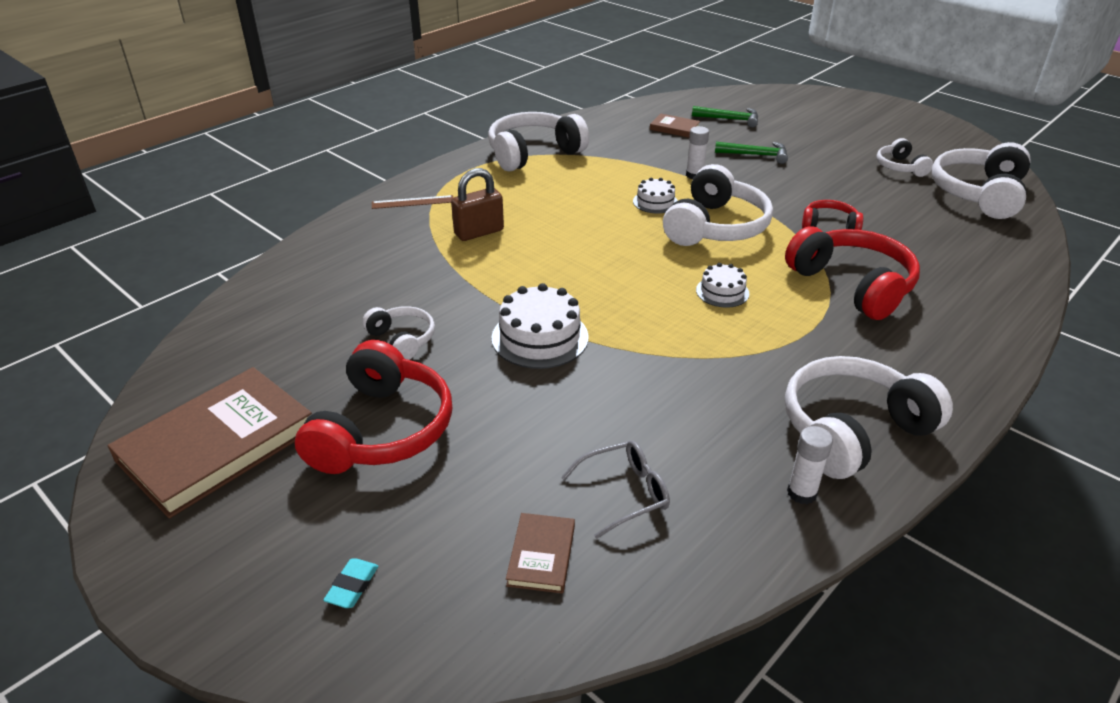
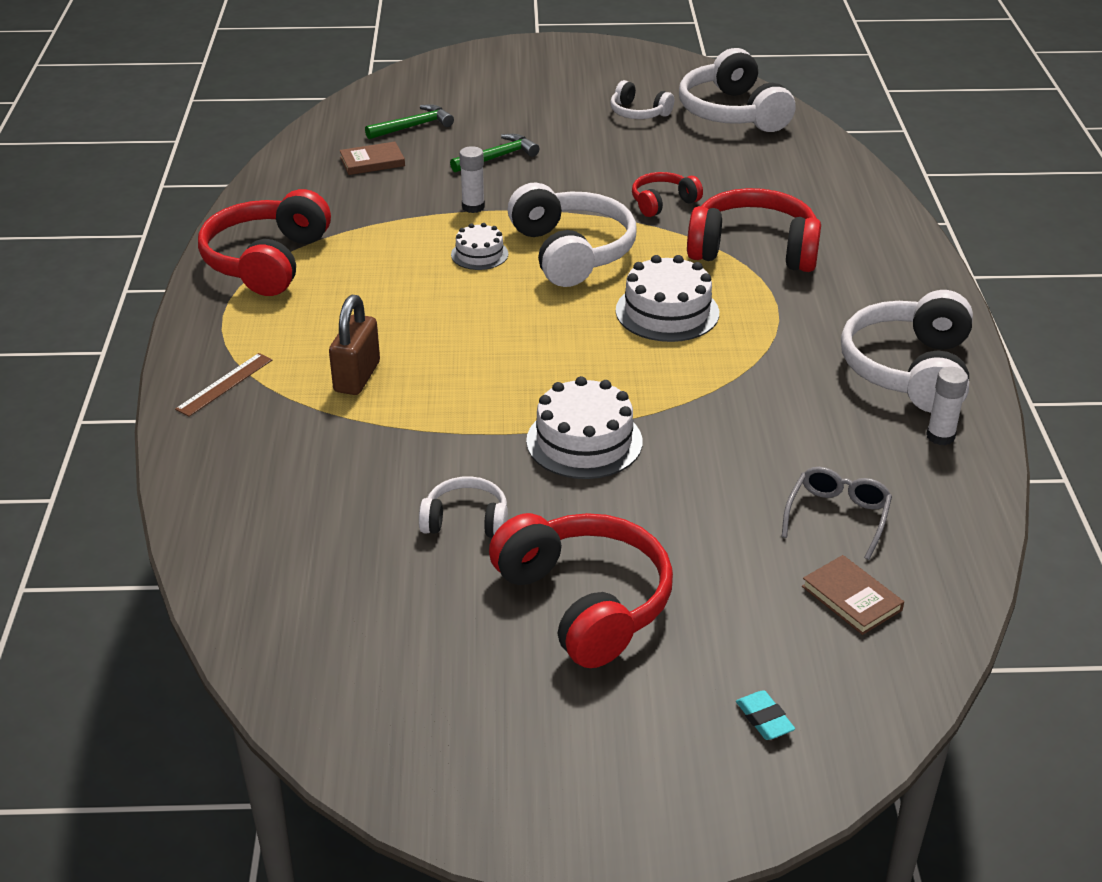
camera: 45 degrees left, 0 degrees up
(217, 445) = (463, 718): brown book -> none
(533, 153) = (267, 261): white headphones -> red headphones
(722, 292) = (667, 312): white cake -> white cake, size x1.71

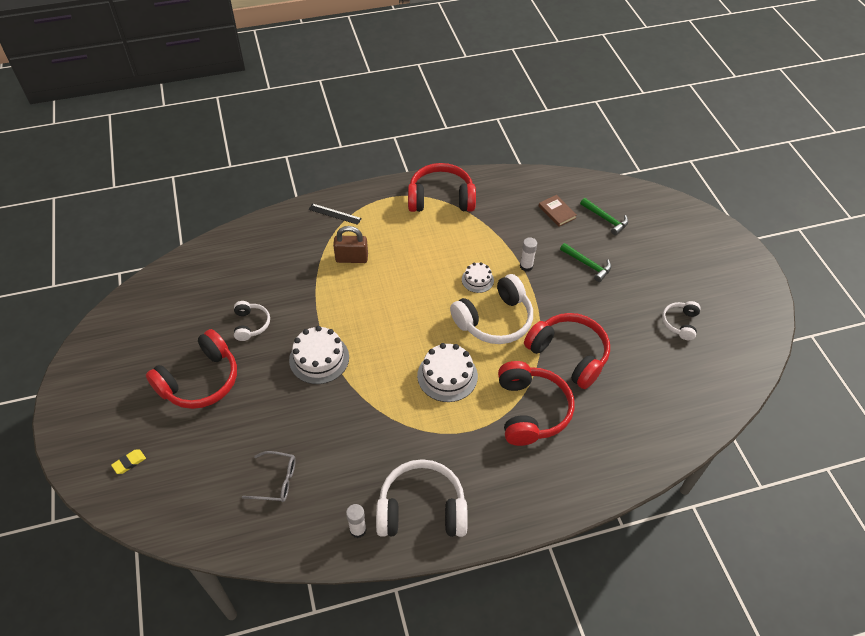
camera: 75 degrees right, 15 degrees up
(225, 384) = (334, 214): brown ruler -> black ruler
(663, 203) = (569, 355): red headphones -> red headphones, size x1.88
(732, 113) = (709, 376): white headphones -> none
(764, 719) = (129, 463): turquoise eraser -> yellow eraser
(851, 598) = (213, 493): brown book -> none

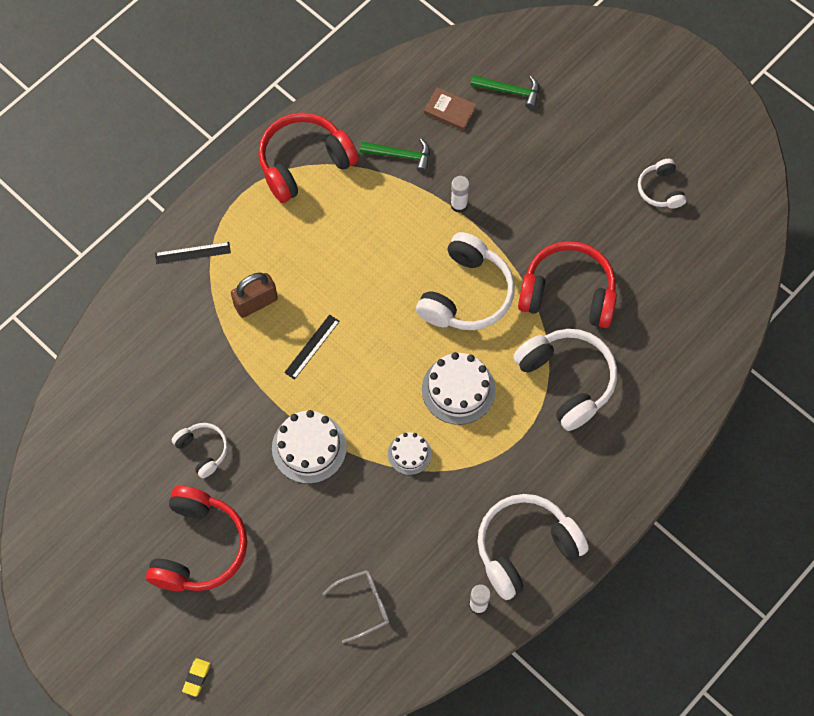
camera: 30 degrees left, 15 degrees up
(367, 300) = (312, 346): none -> black ruler
(477, 280) = (416, 252): white cake -> white cake (409, 454)
(531, 410) = (567, 380): red headphones -> white headphones
(587, 265) = (524, 166): green hammer -> green hammer (400, 155)

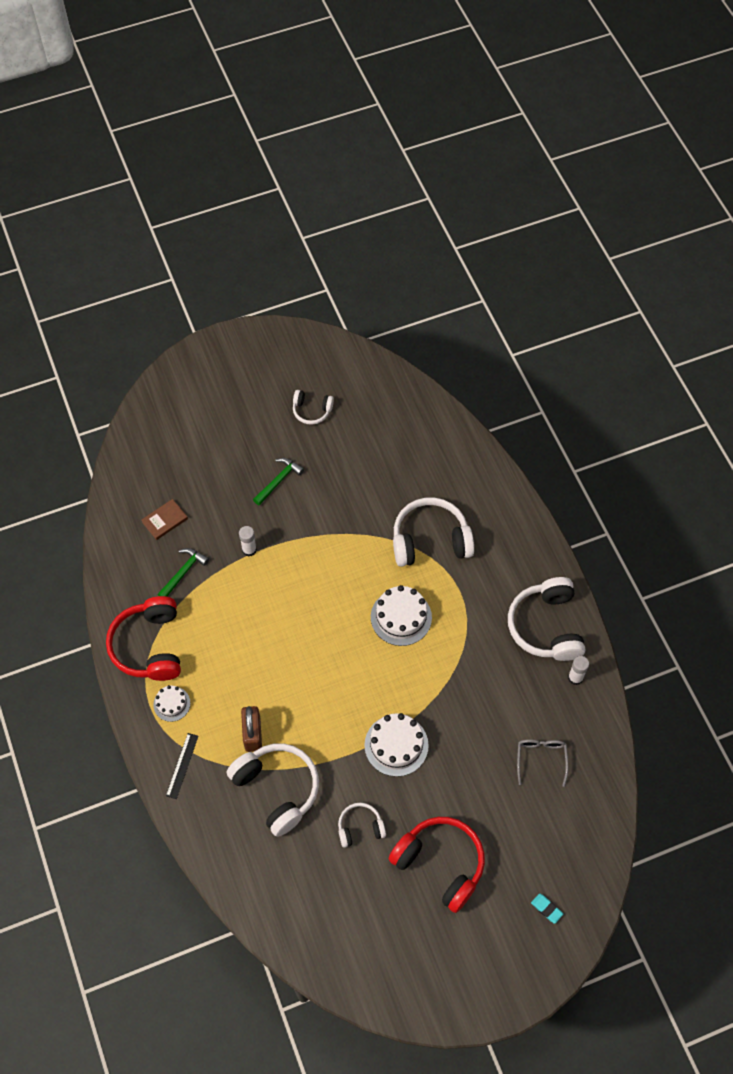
camera: 65 degrees left, 5 degrees down
(196, 677) = (546, 909): yellow eraser -> turquoise eraser
(312, 346) = (312, 707): black ruler -> none
(409, 454) = (436, 674): white cake -> white cake (172, 704)
(466, 294) = (326, 577): white headphones -> white headphones (277, 789)
(510, 91) = (173, 472): green hammer -> green hammer (279, 481)
(568, 293) = (361, 508): red headphones -> none

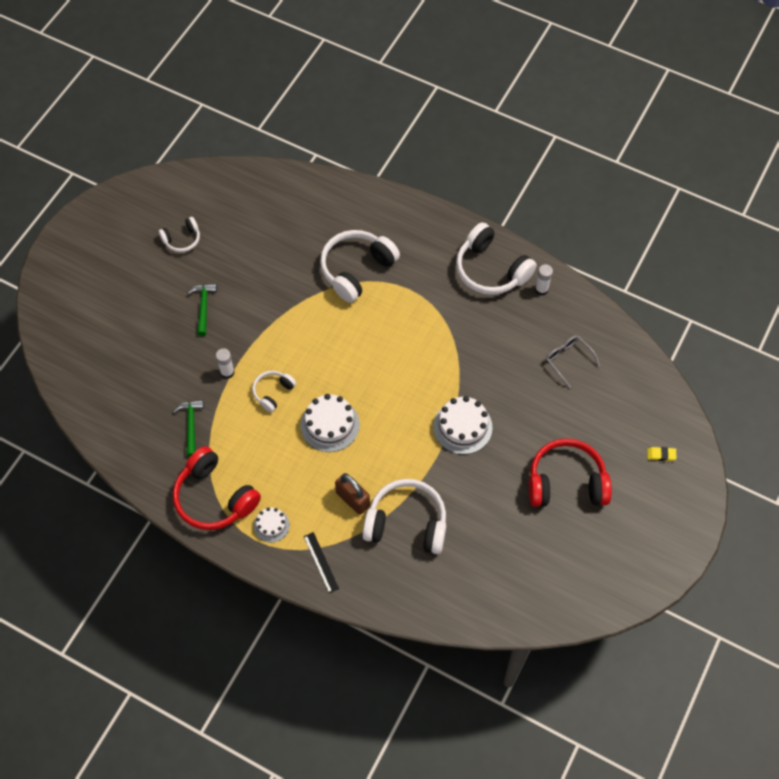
camera: 40 degrees left, 0 degrees up
(165, 520) = (140, 399): brown book -> none
(360, 827) = (489, 502): white headphones -> white headphones (273, 392)
(401, 617) = (384, 337): white cake -> white cake (330, 425)
(546, 909) = (661, 455): turquoise eraser -> yellow eraser

